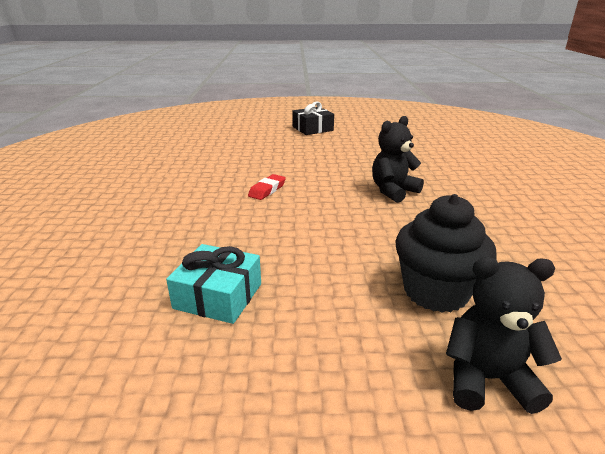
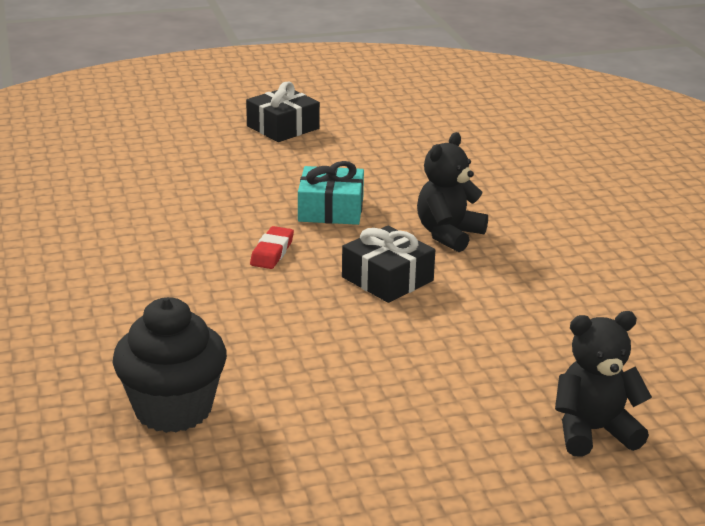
camera: 15 degrees left, 0 degrees up
(218, 296) = (293, 397): turquoise gift -> turquoise gift (331, 209)
(338, 214) = (387, 279): none -> black gift
(435, 292) = (531, 359): black cupcake -> black cupcake (173, 409)

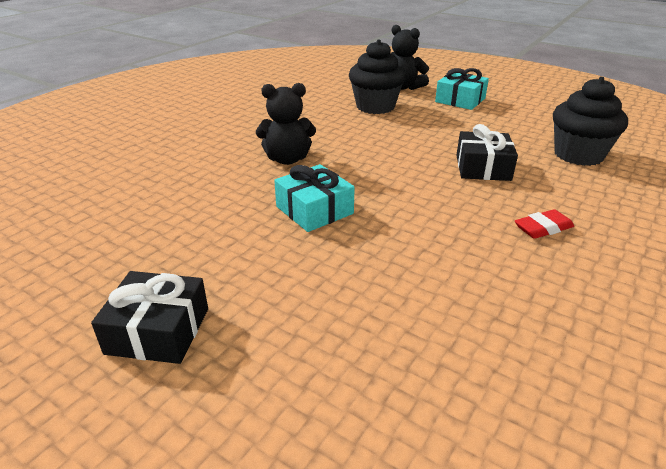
camera: 130 degrees left, 5 degrees up
(272, 252) = (409, 202): red eraser -> red eraser (543, 228)
(387, 279) = (371, 156): black gift -> black gift (483, 168)
(464, 448) = (460, 100): none -> turquoise gift
(533, 357) = (375, 107): none -> black cupcake

